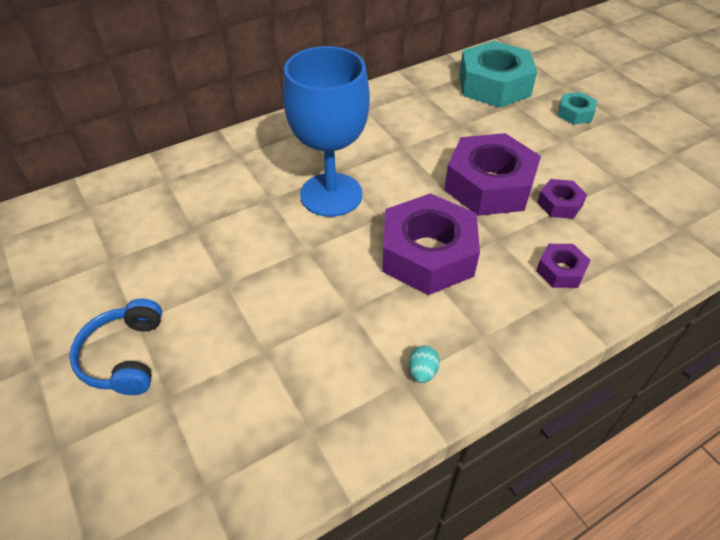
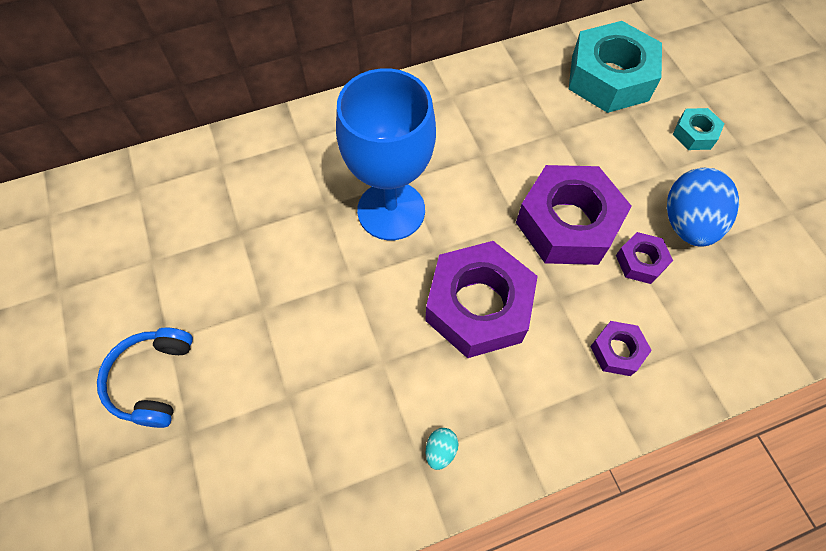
camera: 10 degrees right, 15 degrees up
(589, 173) = (687, 223): none -> blue egg

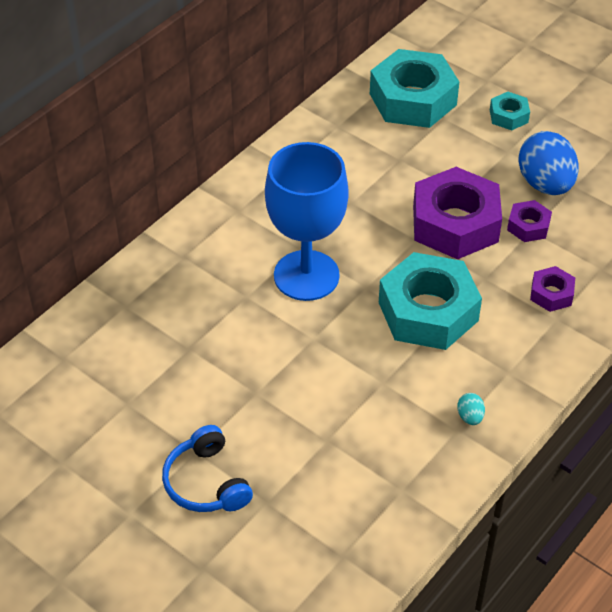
camera: 30 degrees left, 15 degrees down
(478, 306) = (428, 311): purple nut -> turquoise nut

